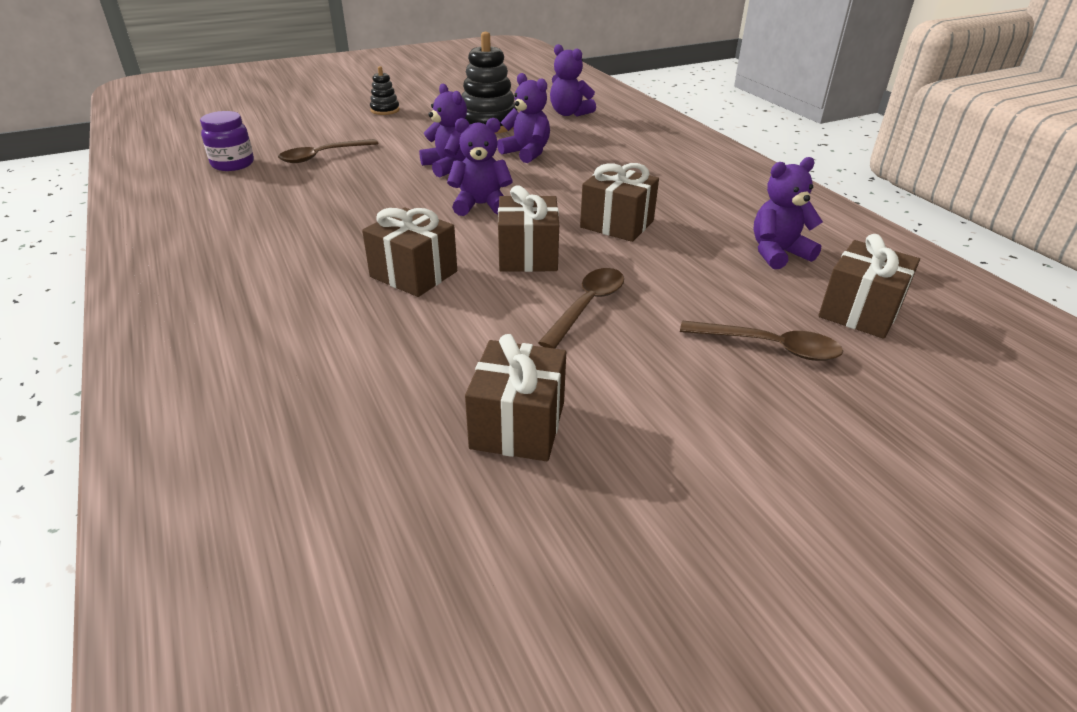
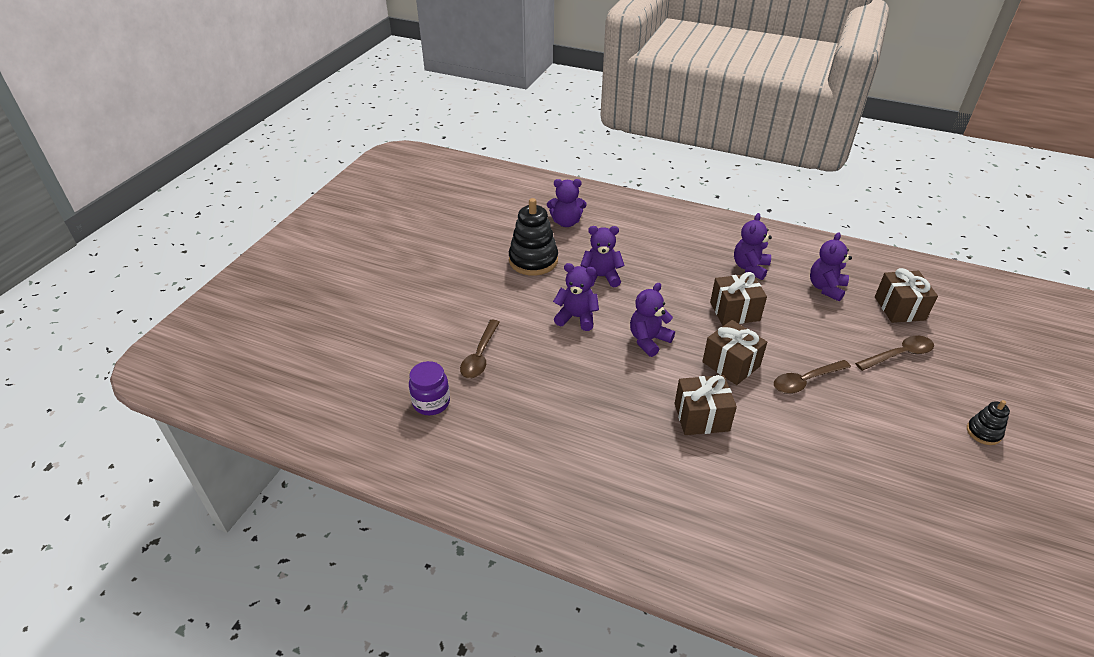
camera: 40 degrees left, 5 degrees up
(385, 110) = (438, 283): black stacking toy -> black stacking toy (983, 432)
(518, 425) = (882, 472): brown gift -> none
(587, 306) = (805, 381): brown spoon -> brown spoon turned 105 degrees counterclockwise
(706, 203) = (750, 268): none -> purple teddy bear

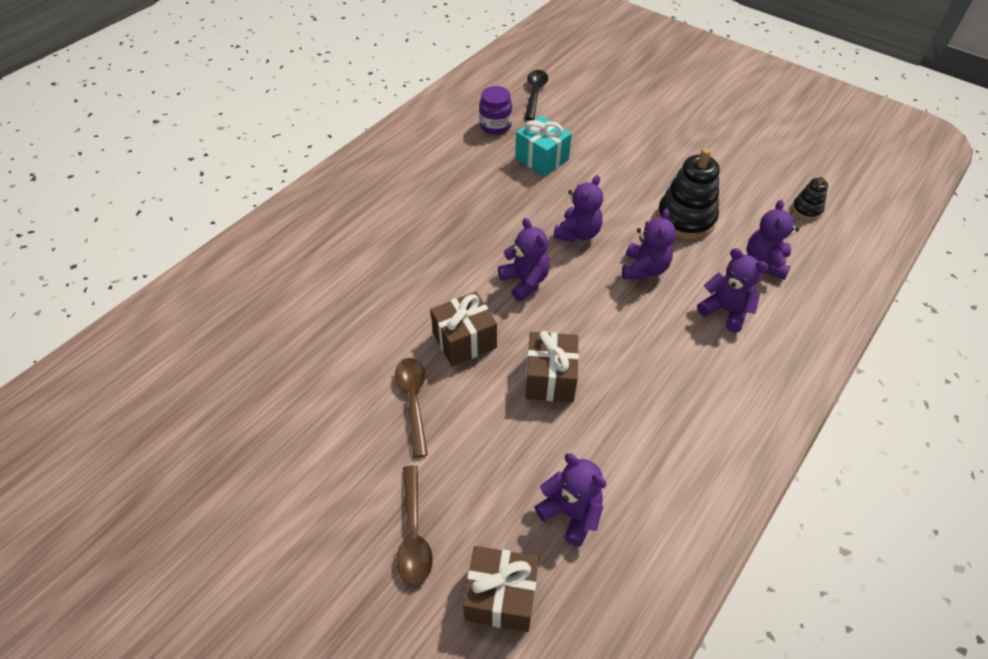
camera: 105 degrees right, 10 degrees up
(363, 380) = (535, 94): none -> black spoon
(480, 356) = (542, 159): brown spoon -> turquoise gift
(701, 417) = (405, 290): brown gift -> none
(750, 268) = (636, 433): purple teddy bear -> purple teddy bear (725, 311)
(983, 432) = (259, 553): black stacking toy -> black stacking toy (806, 209)

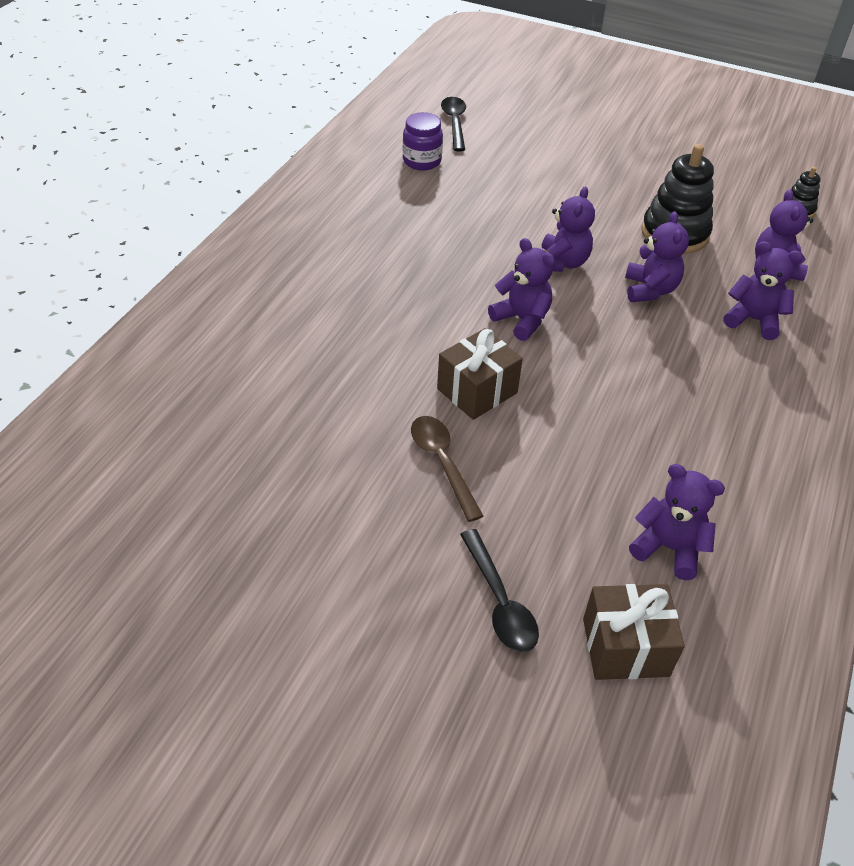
camera: 15 degrees left, 5 degrees down
(414, 533) = (499, 601): brown spoon -> black spoon
(542, 159) = (490, 190): turquoise gift -> none
(550, 378) = (590, 415): brown gift -> none

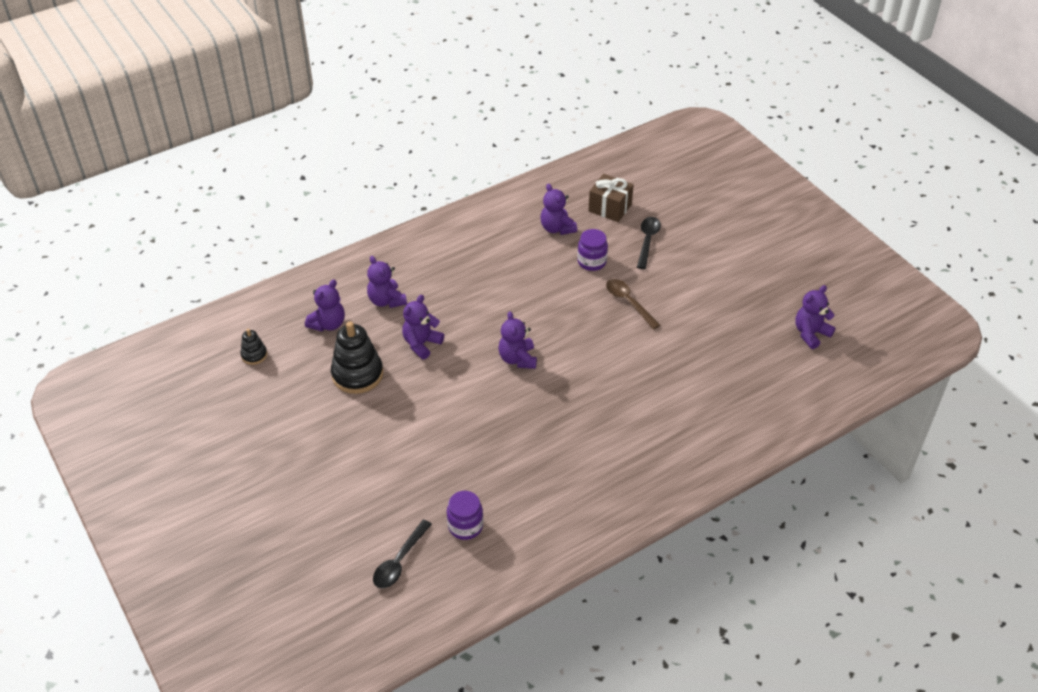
camera: 145 degrees left, 0 degrees up
(442, 463) = (629, 302): brown spoon -> brown spoon turned 135 degrees clockwise
(477, 391) = (581, 329): brown gift -> none
(556, 509) = (592, 262): none -> purple jar
(562, 263) = (454, 386): purple teddy bear -> purple teddy bear (811, 333)

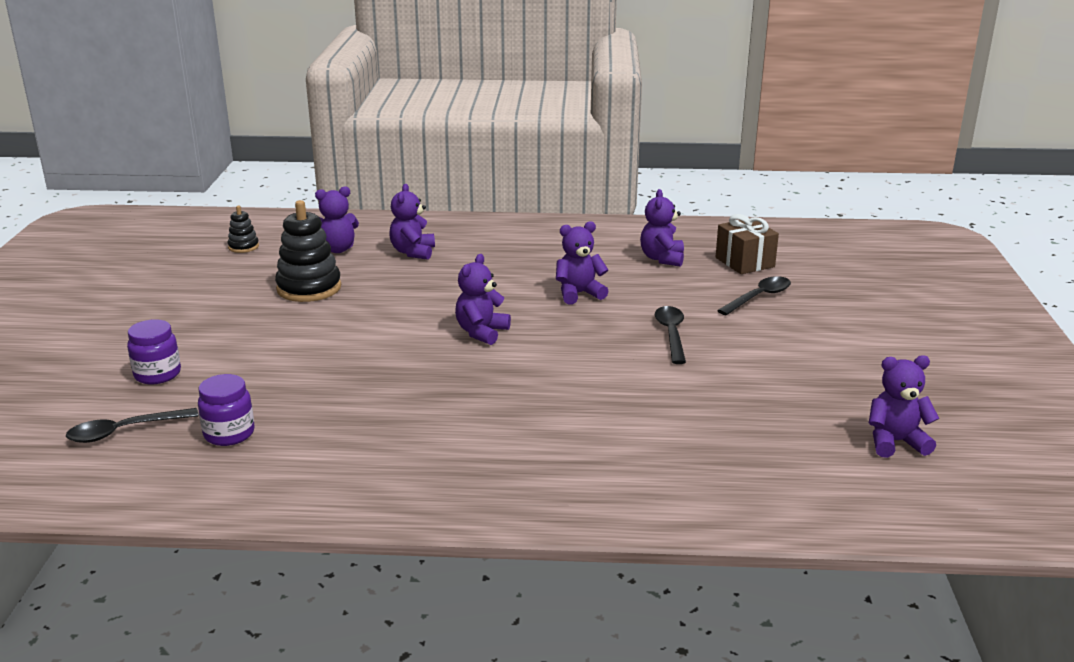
camera: 35 degrees right, 20 degrees down
(421, 344) = (401, 289): purple teddy bear -> purple teddy bear (579, 294)
(592, 262) = (669, 292): purple jar -> purple jar (157, 374)
(629, 302) = (671, 334): brown spoon -> black spoon

